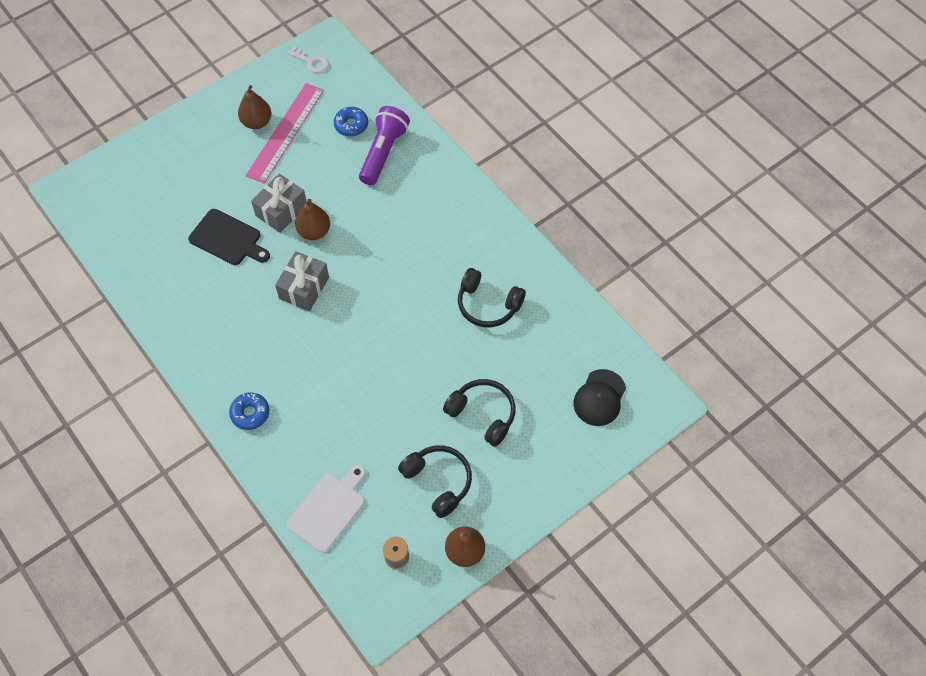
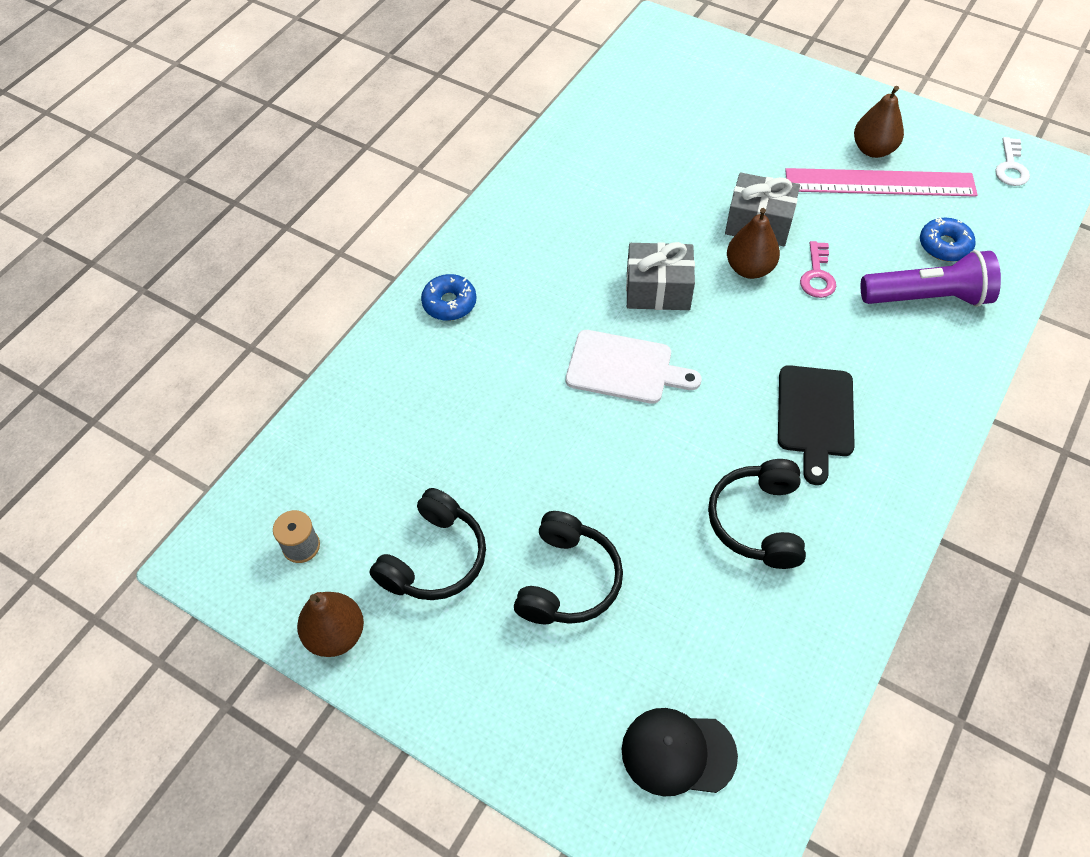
camera: 70 degrees right, 5 degrees down
(228, 239) = (683, 188): black cutting board -> black cutting board (815, 416)
(329, 509) = (346, 438): white cutting board -> white cutting board (625, 368)
(338, 199) = (817, 275): none -> pink key

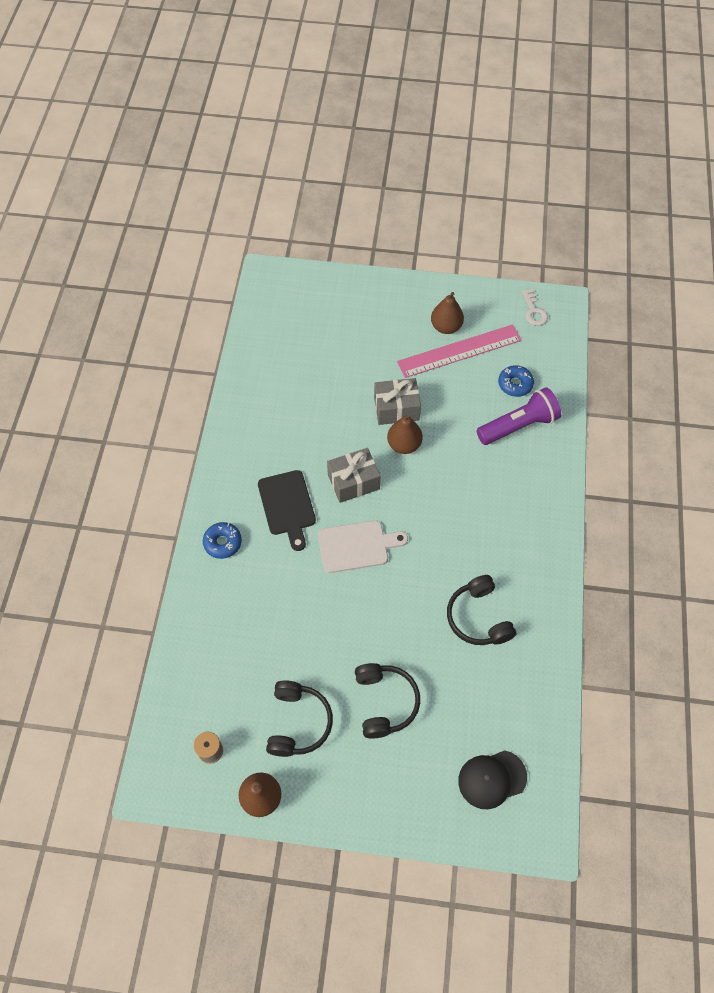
camera: 25 degrees left, 5 degrees up
(815, 416) = (484, 534): black cutting board -> black cutting board (287, 506)
(817, 275) = (447, 434): pink key -> none

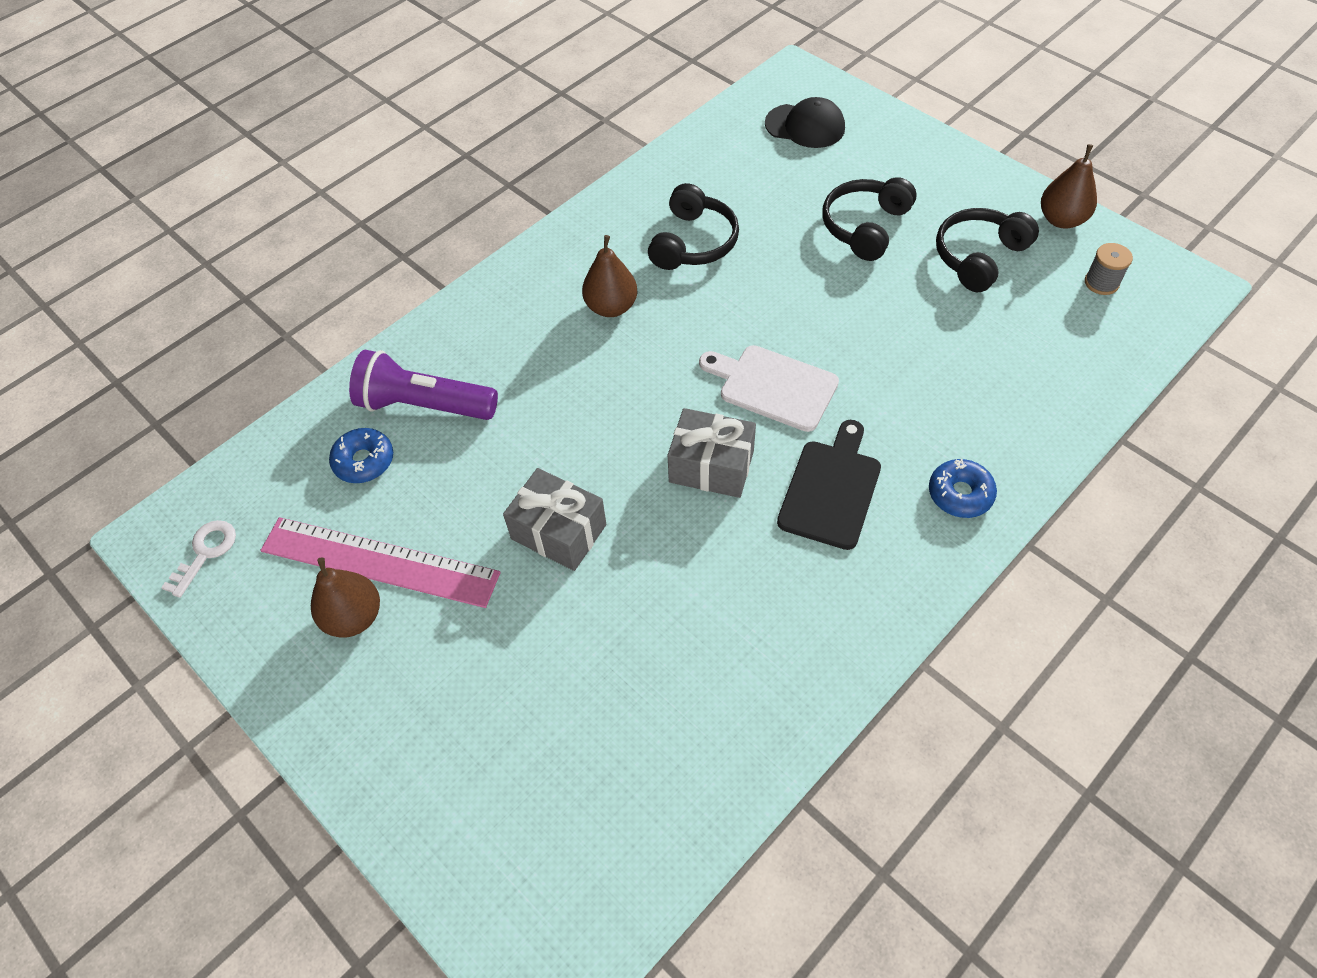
camera: 140 degrees left, 5 degrees down
(404, 445) = (597, 473): brown pear -> brown pear (611, 307)

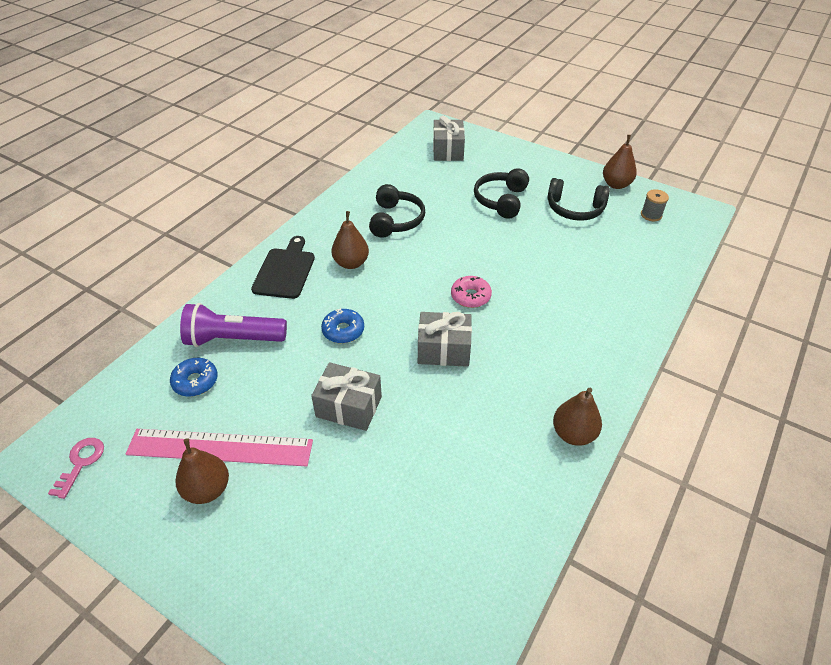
camera: 15 degrees left, 10 degrees down
(205, 553) = (81, 463): white key -> pink key
(773, 386) = (470, 296): white cutting board -> pink donut
(805, 126) = (448, 150): black cap -> grey gift
(831, 489) = (526, 352): black cutting board -> black cutting board (285, 271)
(862, 625) = (573, 434): none -> brown pear
(960, 494) = (609, 343): blue donut -> blue donut (343, 330)
(978, 257) = (574, 209): black headphones -> black headphones turned 105 degrees counterclockwise

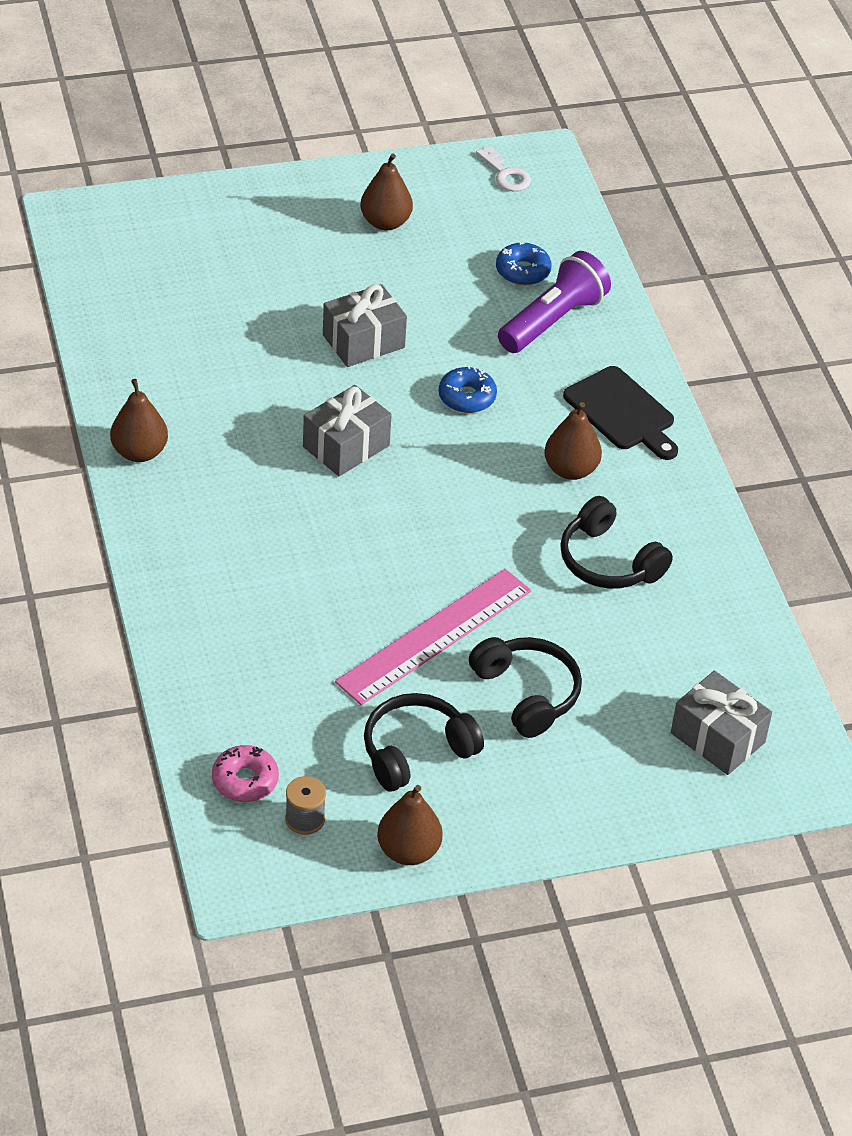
camera: 130 degrees right, 0 degrees up
(81, 463) = (505, 174): pink key -> white key
(220, 447) = (421, 248): pink ruler -> pink ruler (434, 636)
(470, 296) = (391, 522): pink donut -> pink donut (245, 780)

